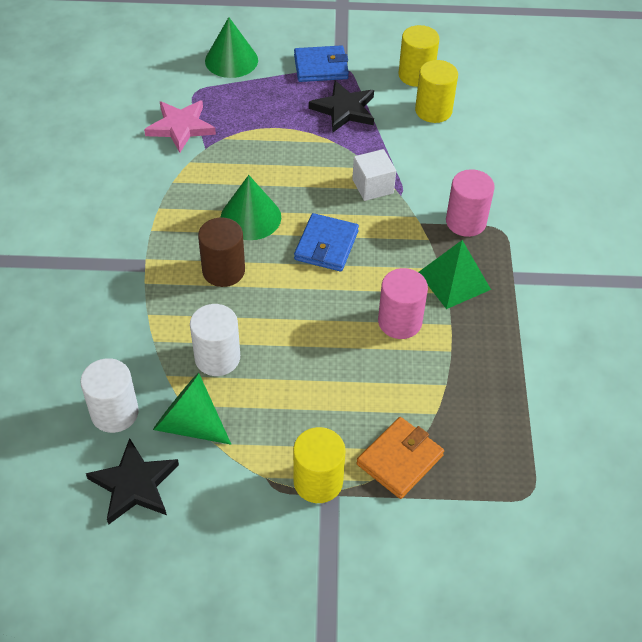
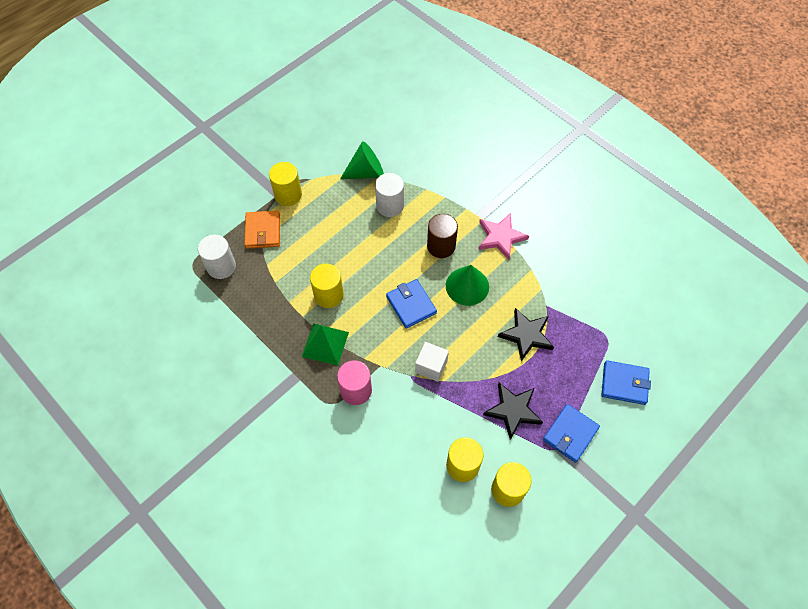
camera: 135 degrees right, 10 degrees up
(114, 413) = (400, 151): white cylinder -> white cylinder (221, 266)
(134, 485) = (358, 136): black star -> black star (526, 335)
(180, 127) = (577, 306): pink star -> pink star (500, 237)
(231, 60) = (624, 384): green cone -> blue wallet
(400, 322) = (329, 295): pink cylinder -> yellow cylinder

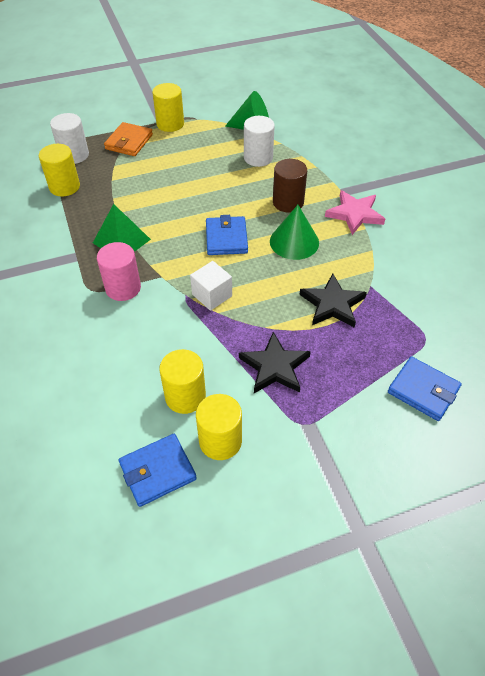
camera: 25 degrees right, 10 degrees down
(329, 295) = (152, 205): yellow cylinder -> yellow cylinder (64, 187)
(570, 434) = (327, 415): blue wallet -> blue wallet (157, 471)

